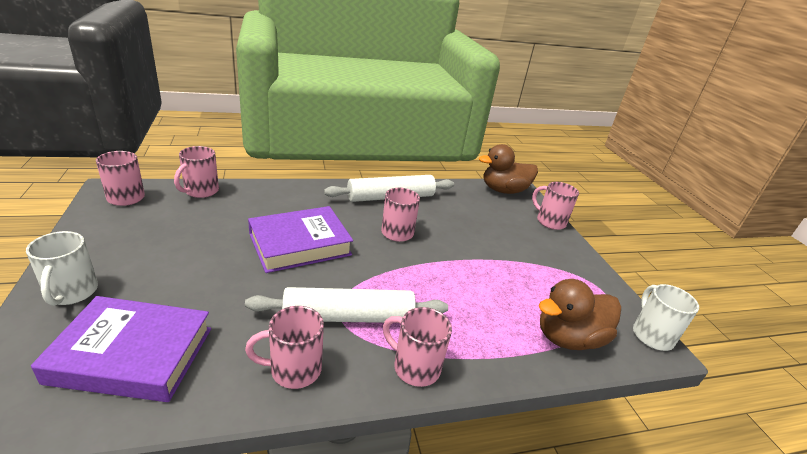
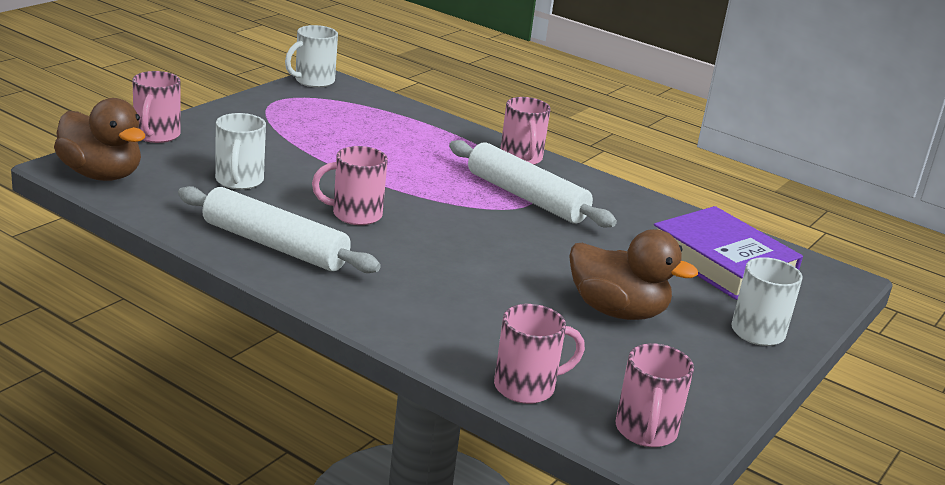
camera: 130 degrees left, 5 degrees down
(294, 370) = (609, 198): pink mug -> none
(300, 244) = (486, 260): purple book -> none
(470, 219) = (239, 181): none -> white mug
(568, 338) = (378, 110): brown duck -> brown duck (617, 311)

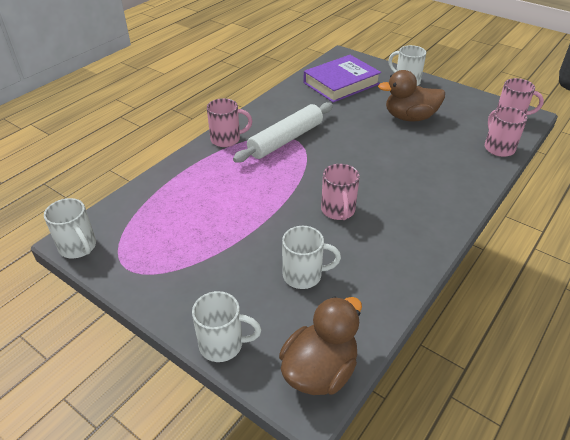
camera: 85 degrees left, 15 degrees up
(156, 135) = (223, 344): pink mug -> white mug
(274, 245) = (399, 246): white rolling pin -> none
(617, 311) = (409, 117): brown duck -> brown duck turned 120 degrees counterclockwise

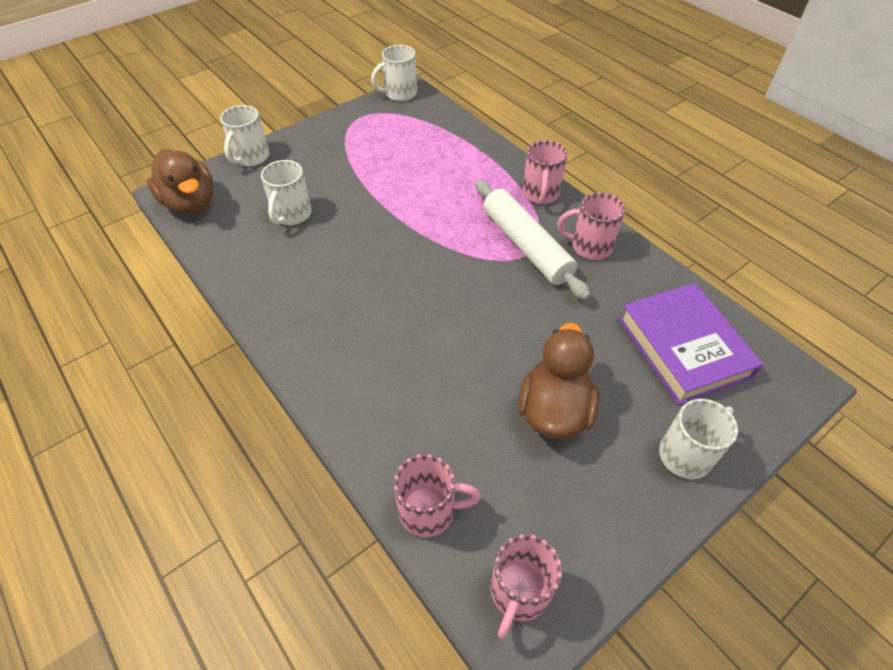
camera: 105 degrees right, 10 degrees up
(338, 211) = (368, 261): pink mug -> pink mug (589, 246)

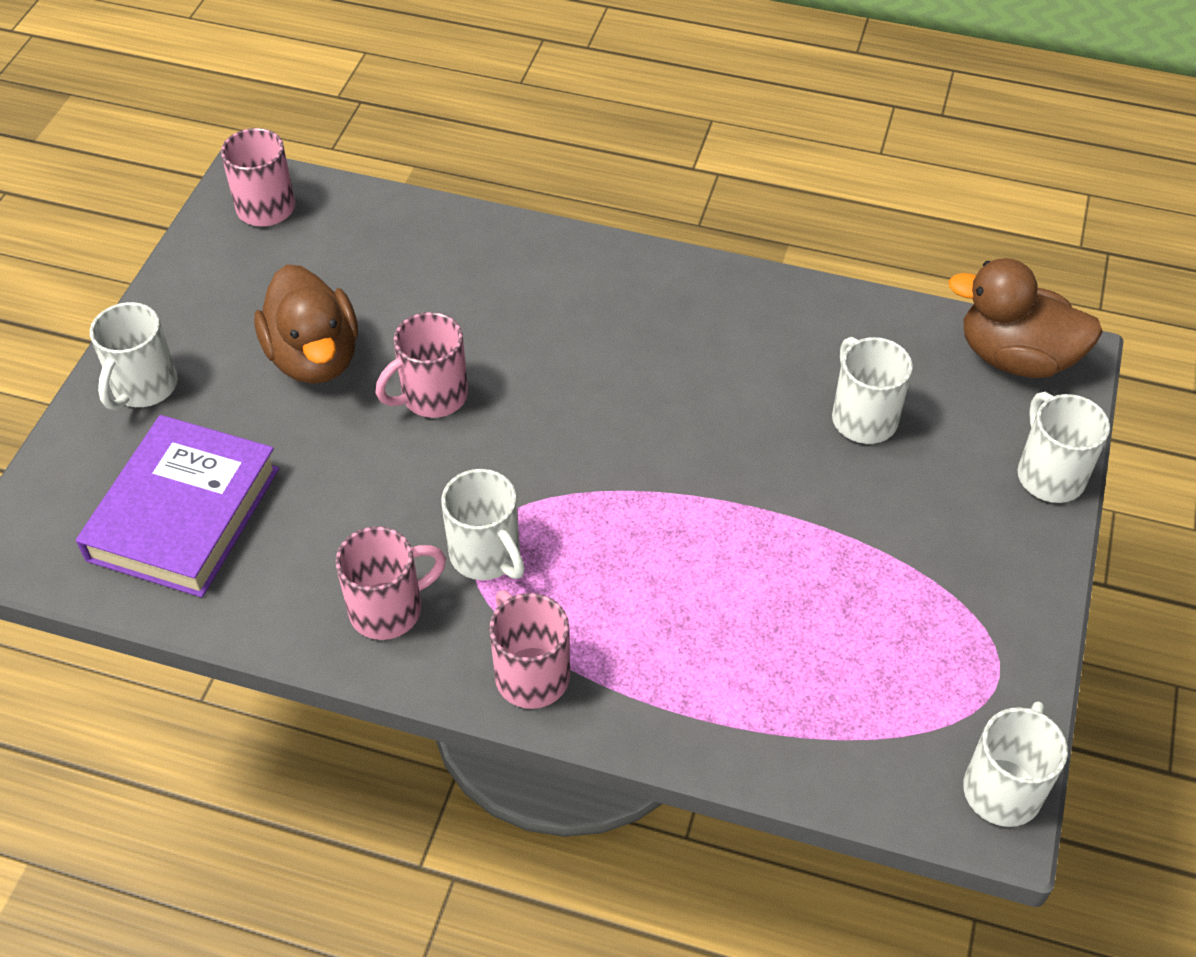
camera: 145 degrees right, 0 degrees up
(429, 511) = (386, 217): pink mug -> pink mug (432, 396)
(526, 246) = (486, 555): white rolling pin -> white mug
(683, 347) = (183, 514): purple book -> purple book turned 75 degrees clockwise

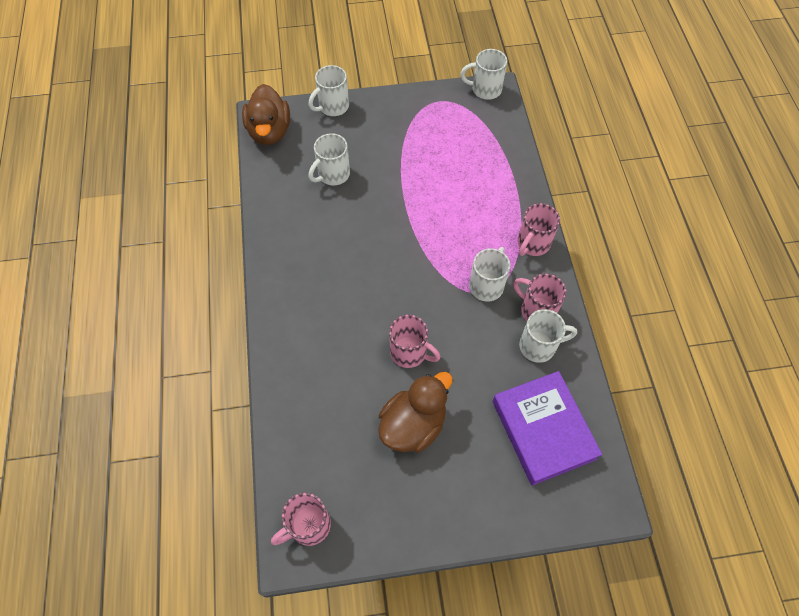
camera: 115 degrees left, 10 degrees up
(143, 387) = (480, 505): white mug -> white mug (539, 346)
(183, 514) = (543, 430): purple book -> purple book turned 75 degrees clockwise

